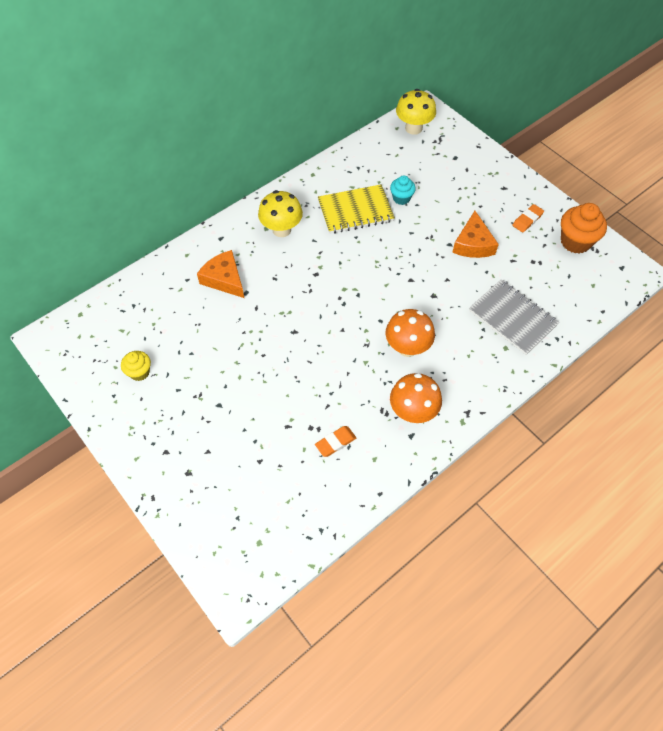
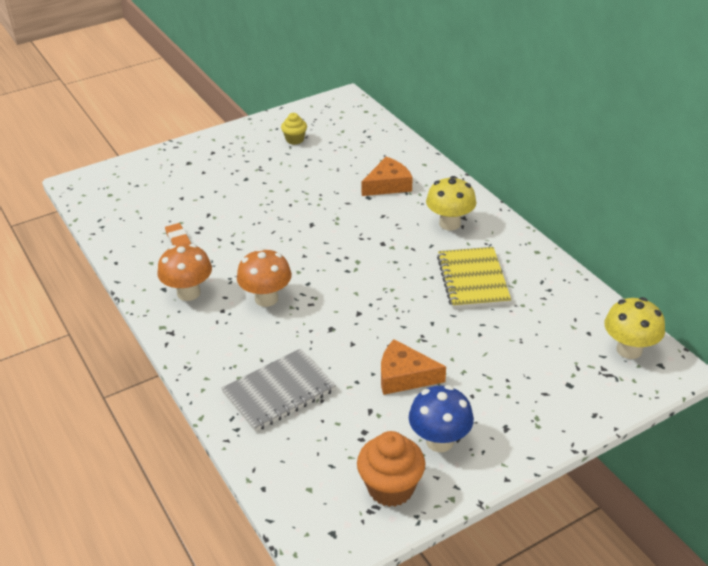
camera: 100 degrees right, 20 degrees down
(401, 198) = (491, 321): turquoise cupcake -> none
(527, 220) = (439, 441): orange eraser -> blue mushroom

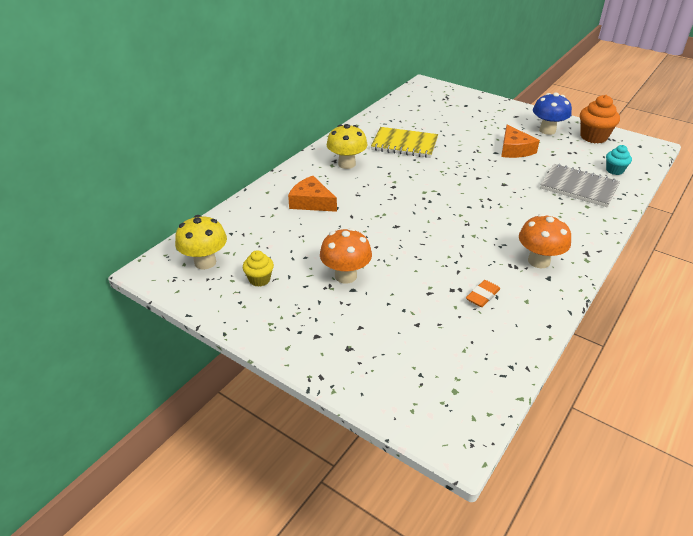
camera: 115 degrees left, 0 degrees up
(266, 298) = (504, 219): orange mushroom -> orange mushroom (345, 276)
(290, 453) = (614, 170): none -> turquoise cupcake
(472, 280) = (404, 144): yellow notebook -> yellow notebook turned 45 degrees clockwise
(629, 350) = (422, 94): yellow mushroom -> yellow mushroom (205, 262)

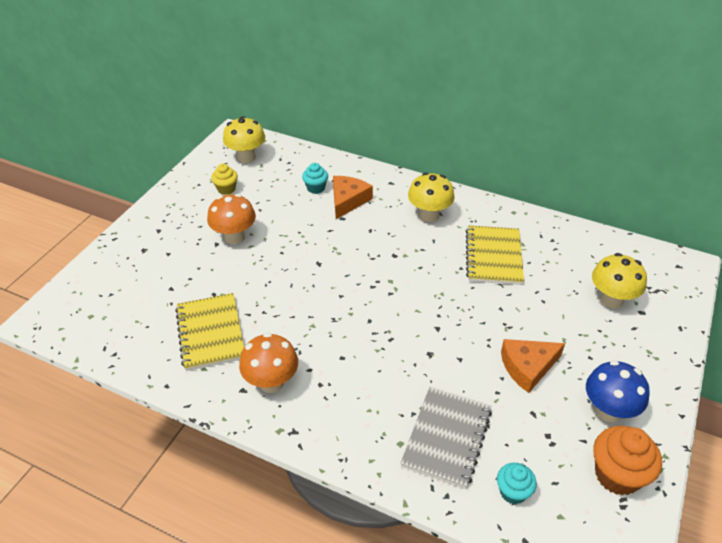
camera: 80 degrees right, 5 degrees up
(284, 219) = (315, 188): none -> turquoise cupcake
(454, 112) = (611, 300): none -> yellow mushroom
(482, 296) = (210, 333): orange eraser -> yellow notebook

